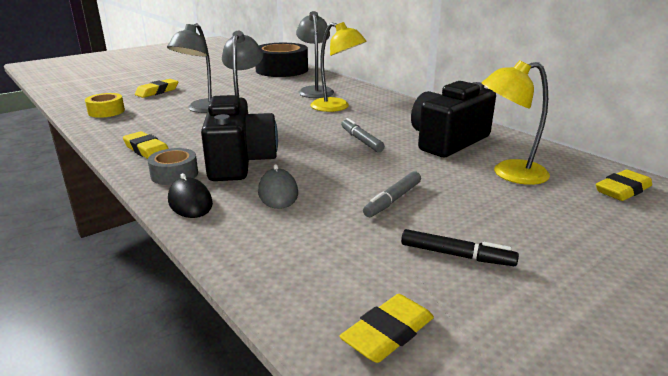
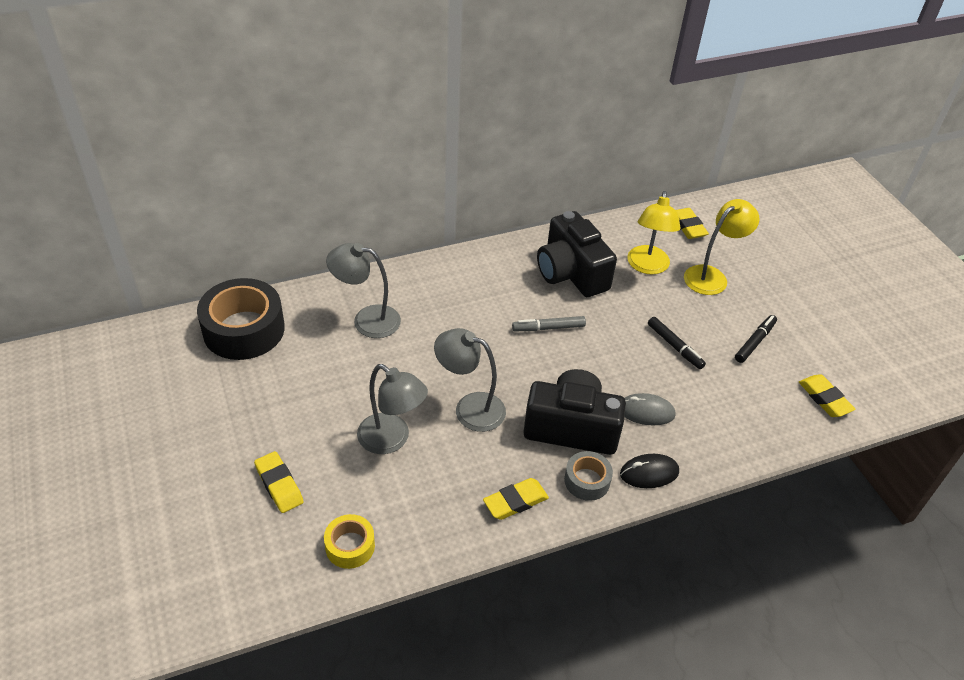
camera: 75 degrees left, 20 degrees up
(337, 107) = (441, 318): yellow lamp -> yellow lamp (711, 276)
(393, 200) = (675, 346): grey marker -> black marker

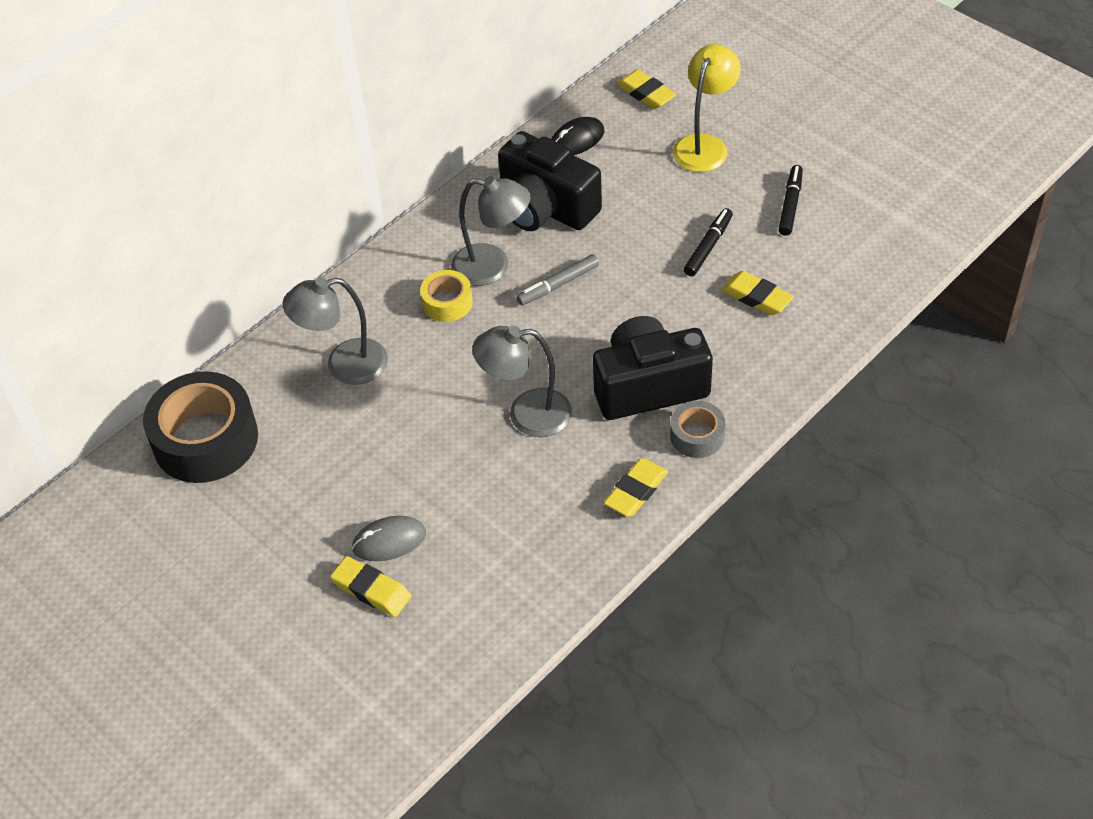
camera: 20 degrees left, 5 degrees up
(350, 546) = (492, 616): yellow tape -> yellow tape (447, 302)
(391, 440) = (463, 487): grey lamp -> grey lamp (492, 267)
(646, 412) = (717, 334): grey mouse -> grey mouse (389, 541)
(647, 267) = (627, 163): yellow lamp -> none
(649, 473) = (756, 399): black mouse -> black mouse (577, 140)
(675, 346) = (708, 247): black marker -> black marker turned 90 degrees counterclockwise
(824, 399) = (893, 238): yellow eraser -> yellow eraser (756, 297)

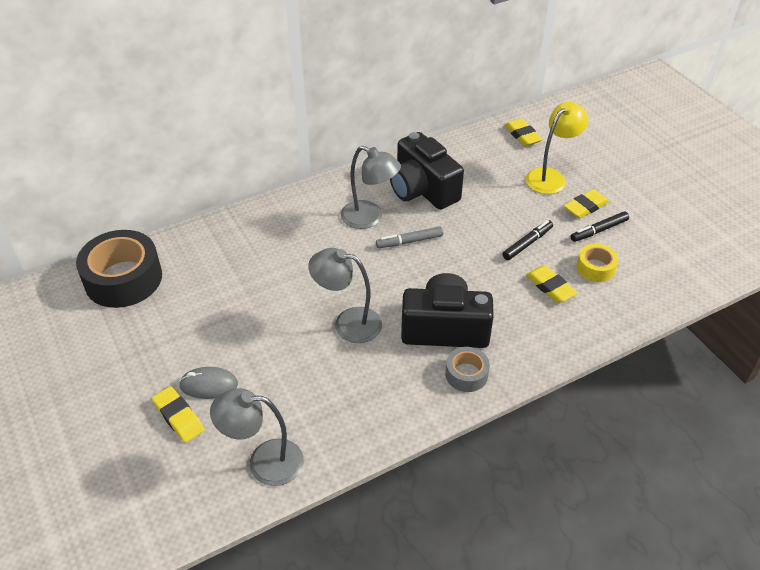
camera: 15 degrees right, 5 degrees down
(344, 365) = (239, 255): grey lamp -> grey lamp (264, 462)
(447, 302) = (328, 233): yellow tape -> yellow tape (595, 268)
(577, 140) = (462, 153): black mouse -> none
(636, 491) = (403, 402): yellow eraser -> yellow eraser (585, 207)
(790, 205) = (599, 230): black marker -> black marker turned 150 degrees counterclockwise

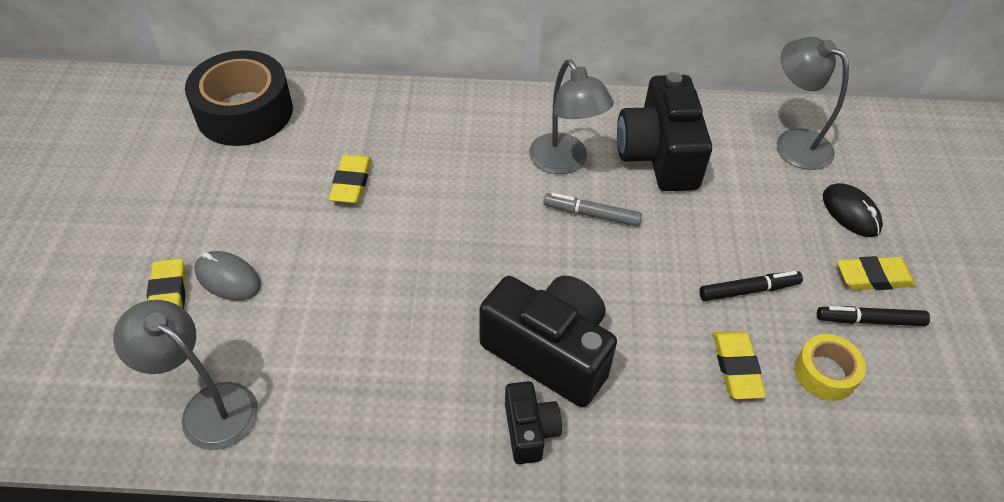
camera: 30 degrees right, 5 degrees up
(348, 323) = (436, 283): grey lamp -> grey lamp (793, 143)
(466, 374) = (530, 430): grey tape -> black camera
(522, 135) = (849, 139): yellow eraser -> yellow eraser (351, 183)
(551, 177) = (850, 212): yellow lamp -> black mouse

